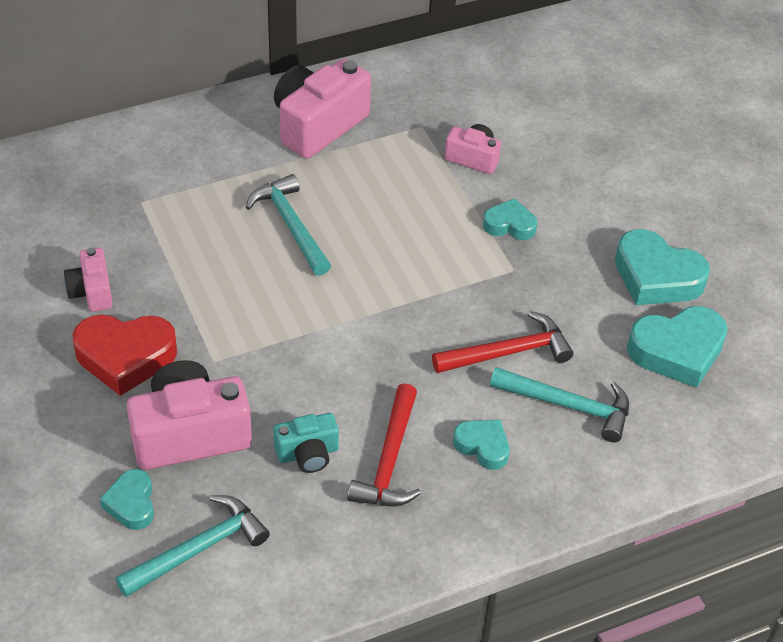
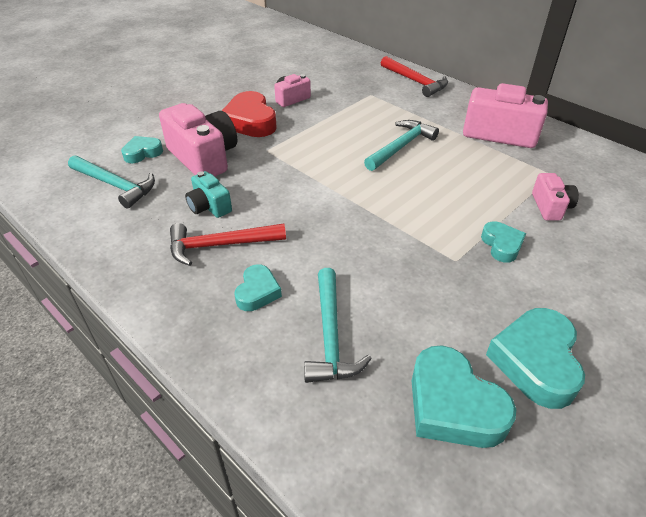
camera: 70 degrees right, 5 degrees down
(508, 352) = (365, 281): red hammer -> red hammer (415, 81)

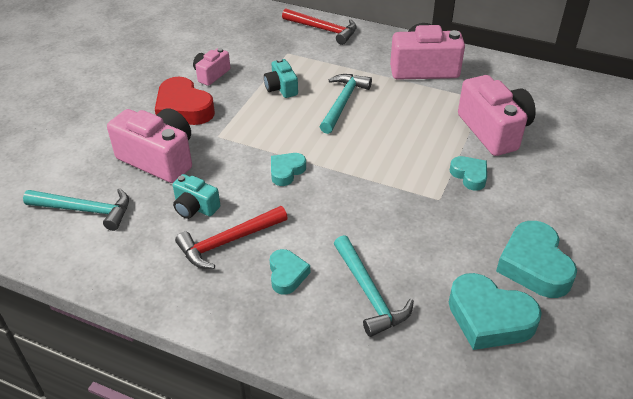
camera: 20 degrees left, 0 degrees up
(142, 153) = (91, 169): turquoise heart -> turquoise heart (286, 171)
(348, 122) = (281, 88): none -> turquoise camera
(550, 207) = (494, 130): pink camera -> pink camera, size x1.86

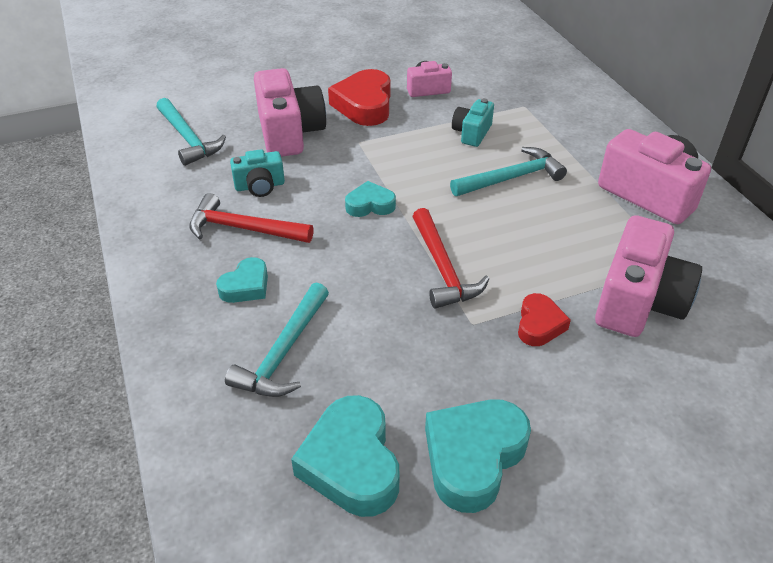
camera: 45 degrees right, 0 degrees up
(195, 207) = (260, 186): turquoise camera -> turquoise camera turned 90 degrees counterclockwise
(323, 30) = (593, 103): red hammer -> red hammer (442, 268)
(469, 175) = (539, 324): turquoise heart -> red heart

